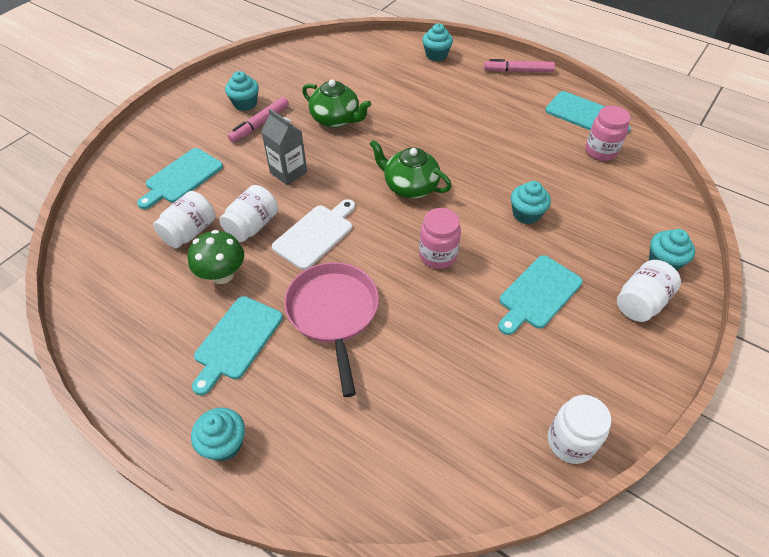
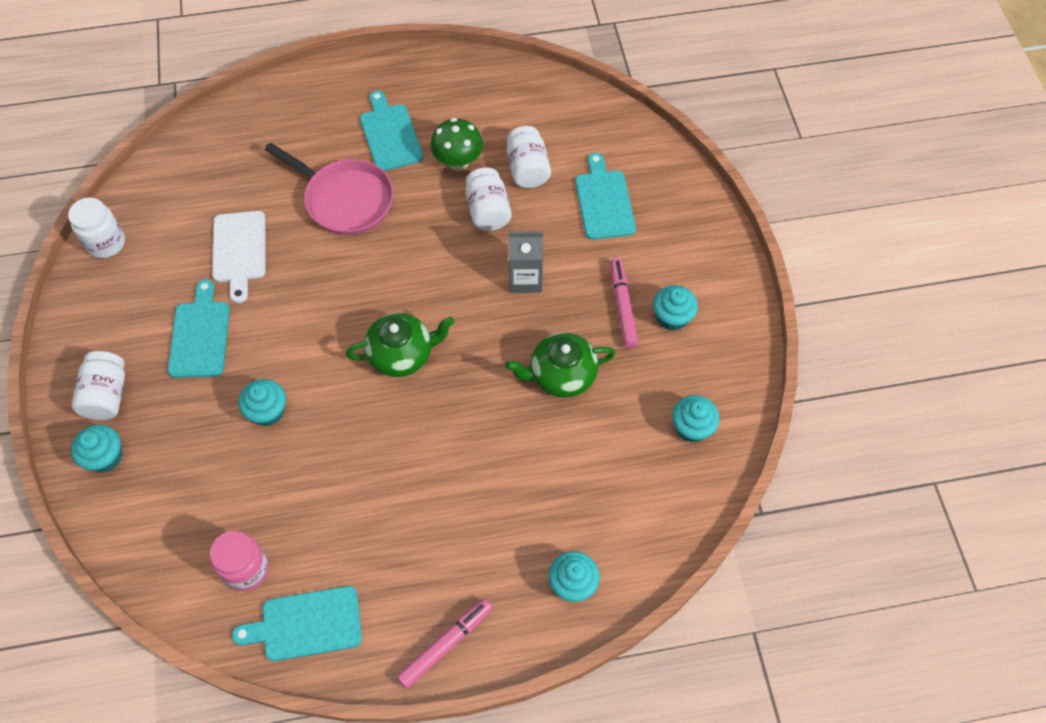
camera: 135 degrees right, 10 degrees up
(224, 443) = (326, 86): turquoise cupcake -> turquoise cupcake (691, 427)
(315, 234) = (429, 244): white cutting board -> white cutting board (239, 250)
(437, 255) = (311, 305): pink jar -> none

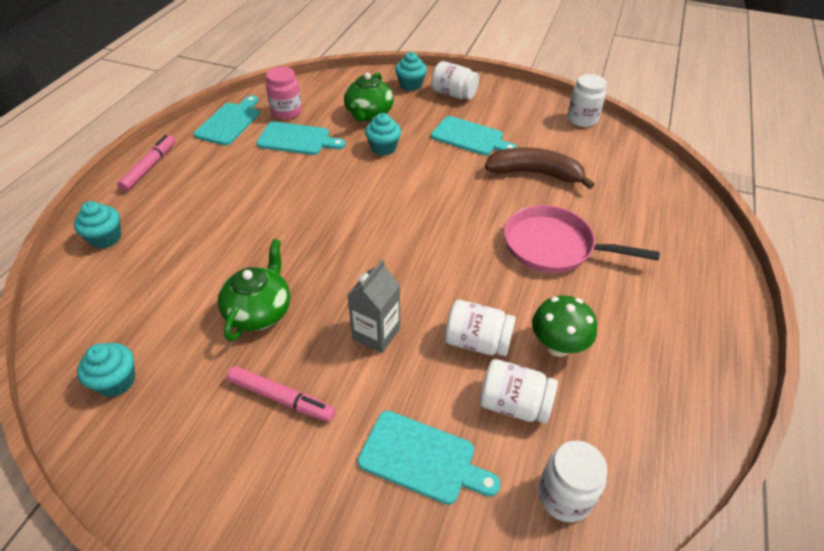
camera: 120 degrees right, 15 degrees down
(239, 250) = (535, 173): white cutting board -> brown banana
(345, 200) = (553, 246): pink pan -> pink pan turned 45 degrees clockwise
(390, 134) = (623, 306): turquoise cutting board -> turquoise cutting board (297, 139)
(402, 354) = (369, 224): green teapot -> green teapot (369, 114)
(445, 644) = (149, 167): pink marker -> pink marker turned 150 degrees counterclockwise
(574, 122) = (564, 496): none -> white jar
(672, 317) = (230, 437): turquoise cupcake -> none

